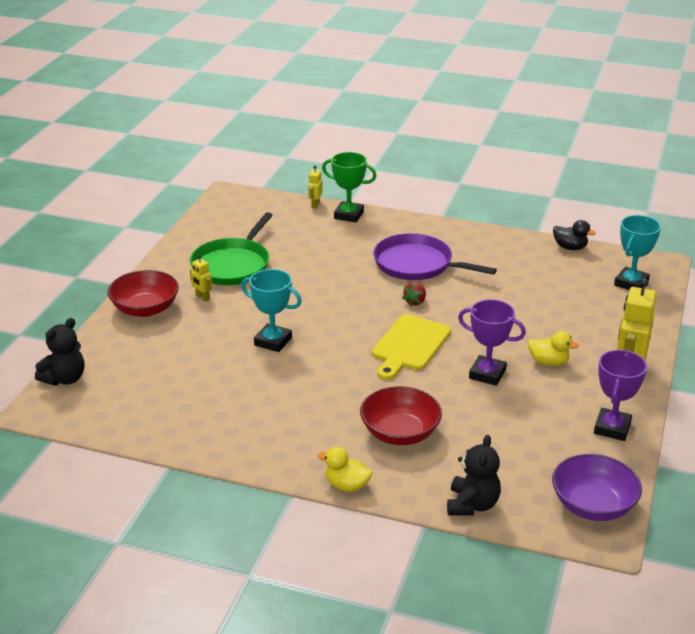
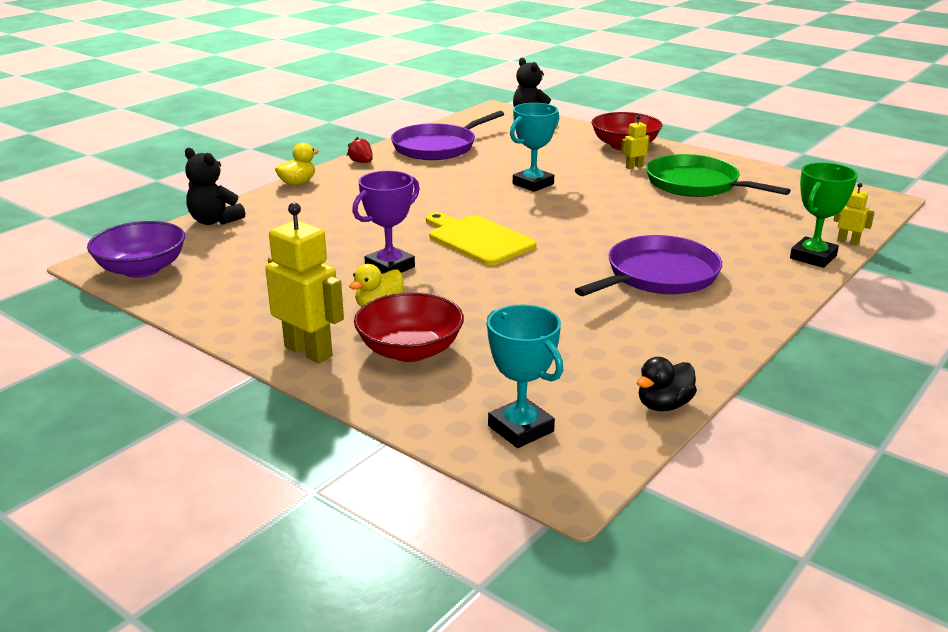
camera: 110 degrees right, 5 degrees down
(193, 420) = (437, 147): none -> purple pan
(400, 433) = (340, 211): red bowl -> red bowl (410, 350)
(415, 302) = (566, 258): red strawberry -> red strawberry (361, 162)
(612, 428) = (228, 310): purple trophy -> none

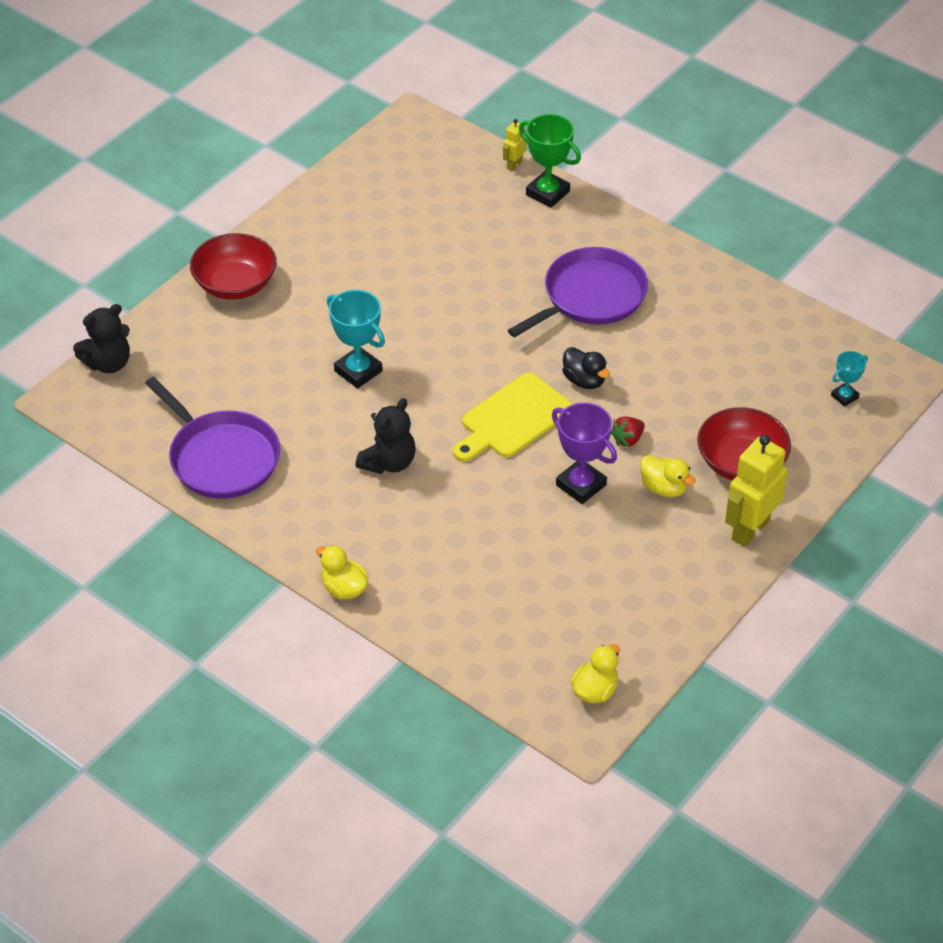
camera: 90 degrees left, 20 degrees up
(142, 269) = (595, 690): purple bowl -> yellow duck
(214, 221) = (464, 651): black teddy bear -> black teddy bear (388, 462)
(361, 162) = (273, 531): red strawberry -> red strawberry (627, 439)
(520, 429) = (844, 396): turquoise trophy -> turquoise trophy, size x0.57
(634, 167) = (307, 283): yellow robot -> none
(658, 275) = (590, 296): purple pan -> purple pan turned 90 degrees clockwise
(664, 405) = (803, 318): black duck -> black duck (584, 380)
(696, 184) = (365, 241): green pan -> none

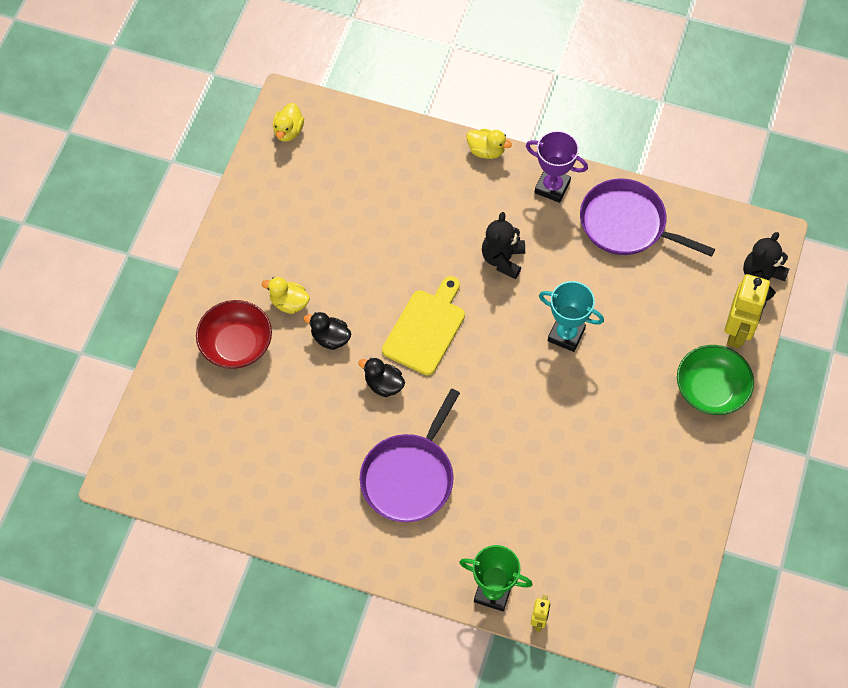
camera: 160 degrees right, 15 degrees up
(235, 284) = (711, 390): red bowl -> green bowl
(581, 485) = (352, 285): purple trophy -> purple trophy (552, 187)
(627, 439) = (330, 338): red strawberry -> black duck
(750, 529) = (215, 287): yellow robot -> yellow robot (737, 332)
(844, 396) = (167, 438): turquoise trophy -> none

